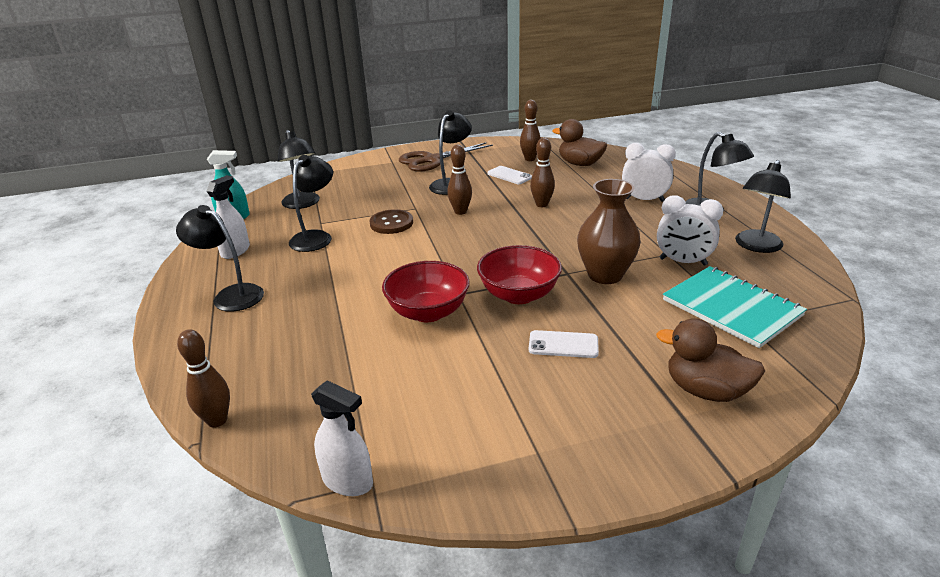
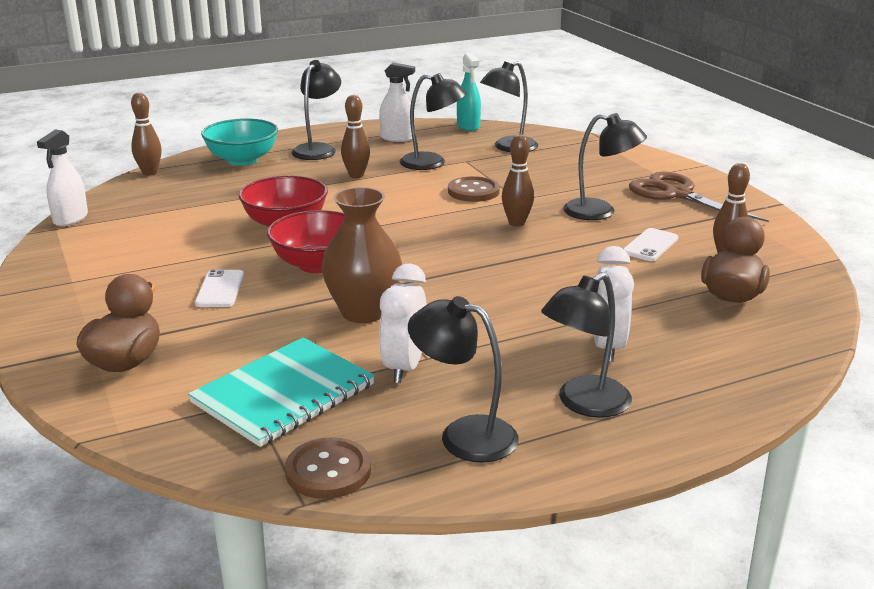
camera: 80 degrees right, 5 degrees down
(225, 345) = (242, 160): none -> turquoise bowl
(542, 204) = (558, 270): brown bowling pin -> brown bowling pin (356, 175)
(815, 290) = (328, 471): none -> brown button

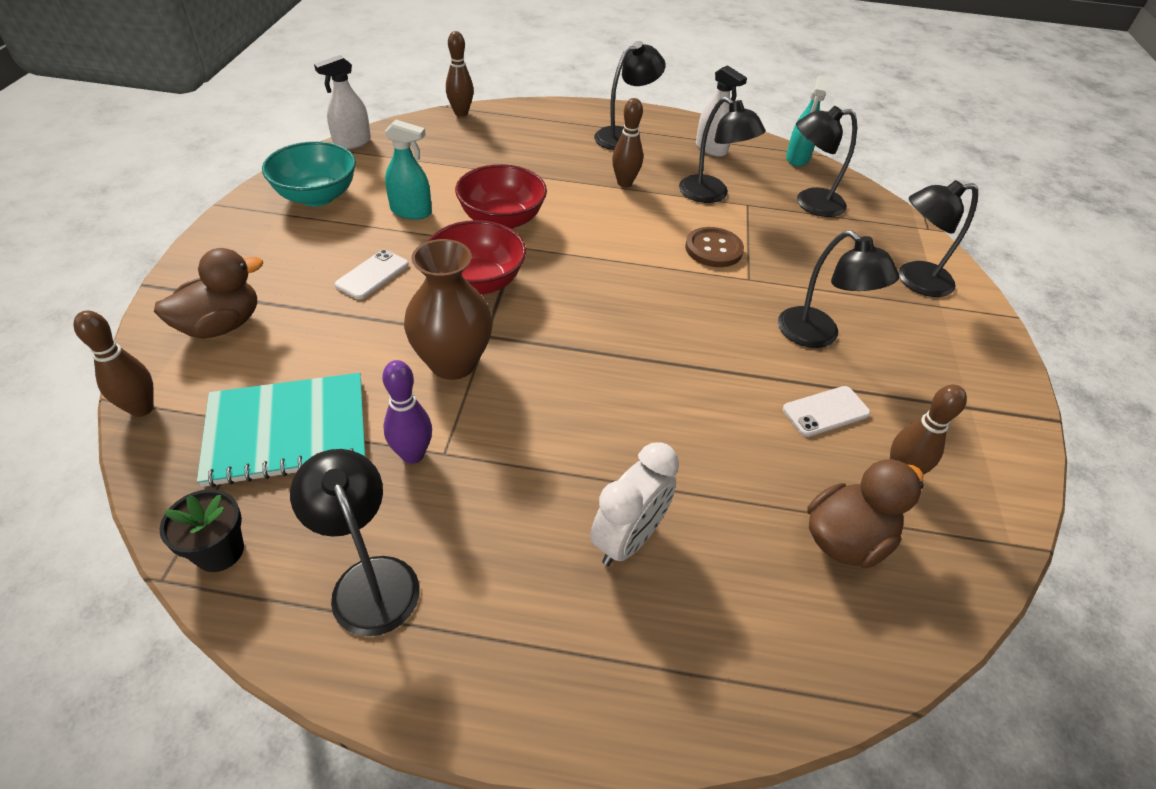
camera: 30 degrees right, 20 degrees up
(197, 243) = (411, 211): none -> turquoise spray bottle
(242, 160) = (548, 125): turquoise bowl -> turquoise bowl (317, 196)
(328, 471) = (219, 551): brown button -> black flower pot
(404, 367) = (413, 455): white clock -> purple bowling pin
(516, 223) = (713, 312): brown bowling pin -> brown bowling pin (141, 408)
(584, 404) = (519, 609): black lamp -> black lamp (914, 280)
(677, 194) = (935, 348): brown scissors -> none

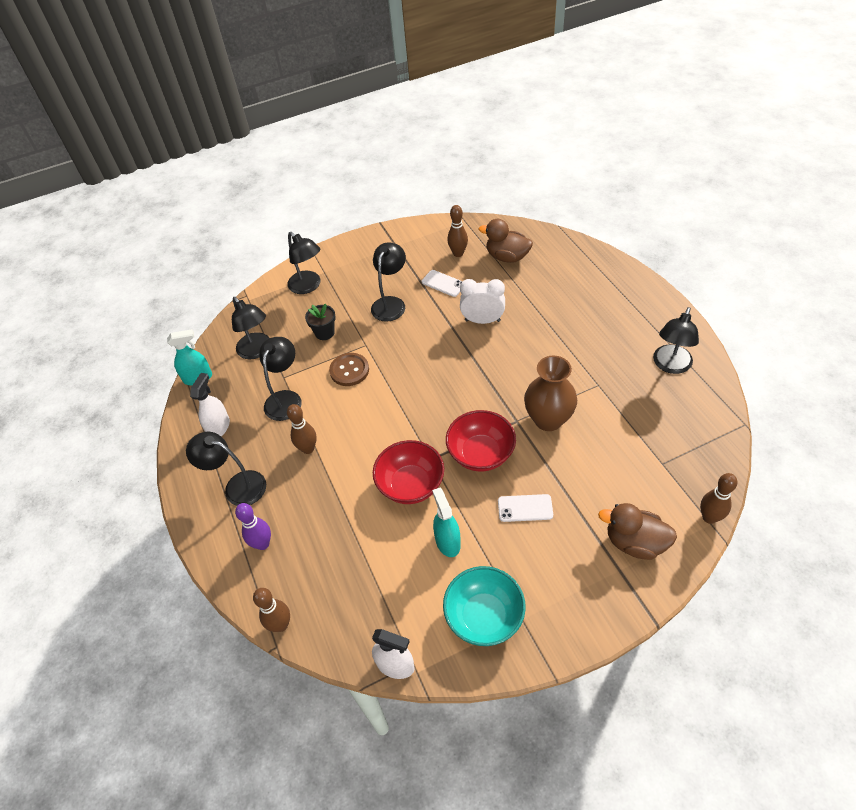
camera: 115 degrees left, 5 degrees up
(219, 551) = (716, 417): black flower pot -> black flower pot (324, 333)
(287, 431) = (651, 447): turquoise notebook -> none
(413, 455) = (610, 394): purple bowling pin -> purple bowling pin (262, 544)
(628, 539) = (572, 308): white clock -> white clock (482, 320)

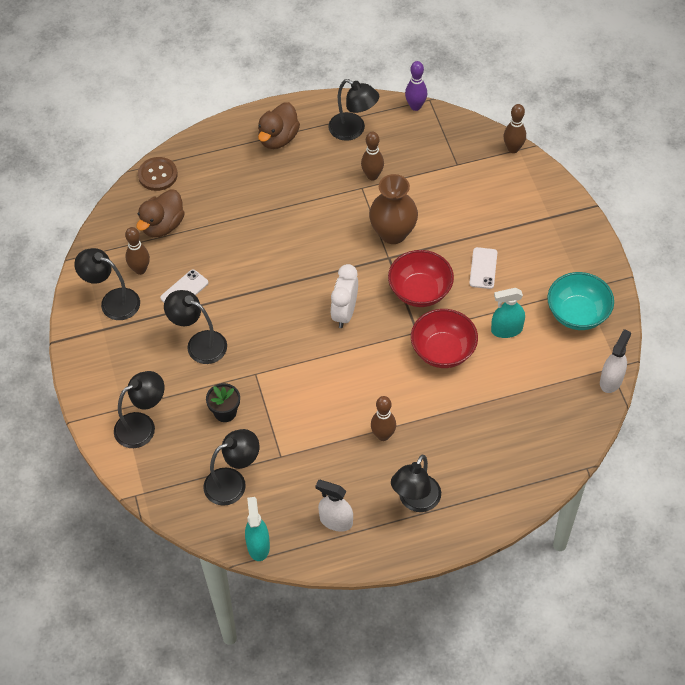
camera: 85 degrees left, 5 degrees up
(262, 544) = (485, 478): purple bowling pin -> purple bowling pin (415, 106)
(281, 625) = (567, 464): brown bowling pin -> brown bowling pin (372, 176)
(286, 398) = (312, 454): black lamp -> black lamp (112, 301)
(349, 370) = (288, 391): brown button -> brown button (157, 175)
(482, 320) = (252, 263): white clock -> white clock (344, 313)
(634, 542) = (527, 201): brown duck -> brown duck (278, 138)

